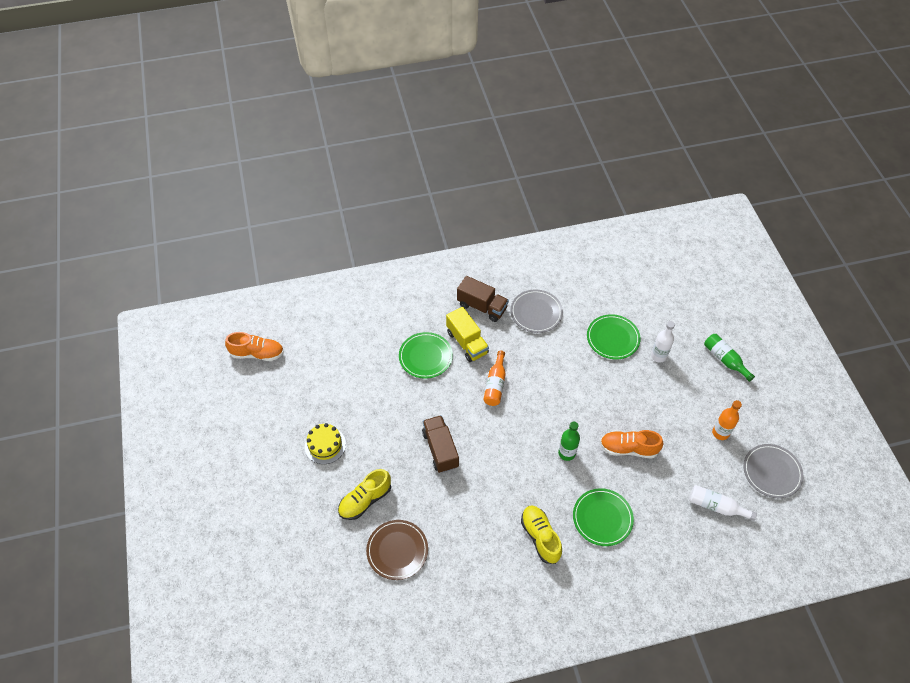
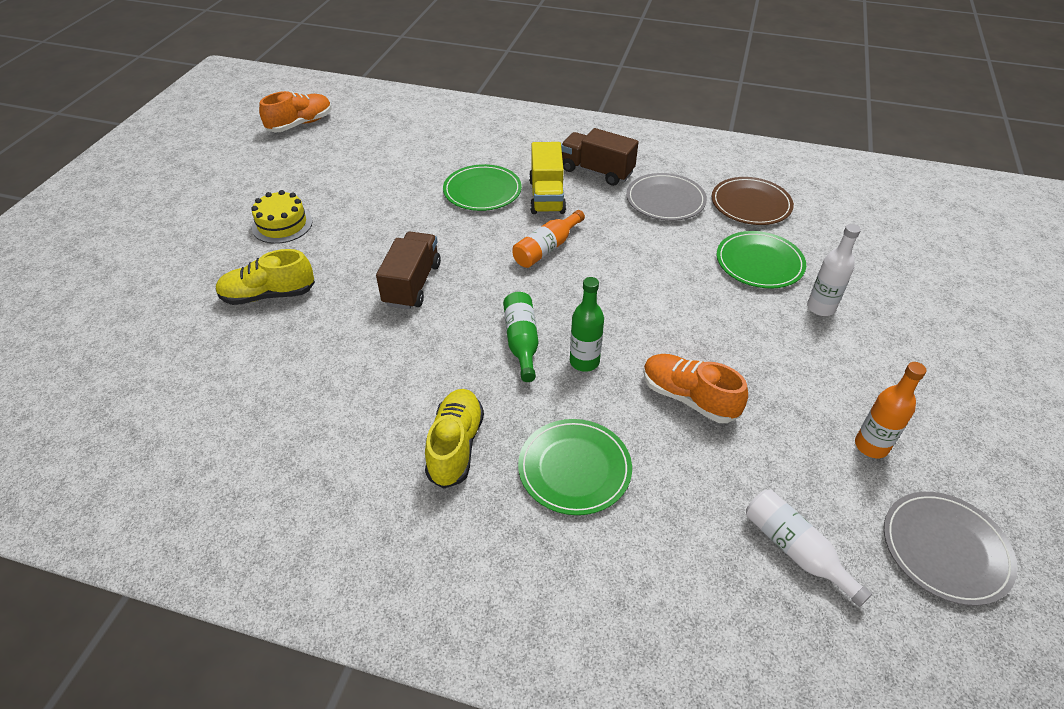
camera: 30 degrees right, 10 degrees down
(257, 353) = (300, 124): orange shoe -> orange shoe turned 75 degrees counterclockwise
(397, 550) = (249, 366): brown plate -> brown plate (751, 204)
(482, 306) = (597, 171): brown truck -> brown truck turned 150 degrees clockwise
(725, 360) = (939, 354): green bottle -> green bottle (521, 342)

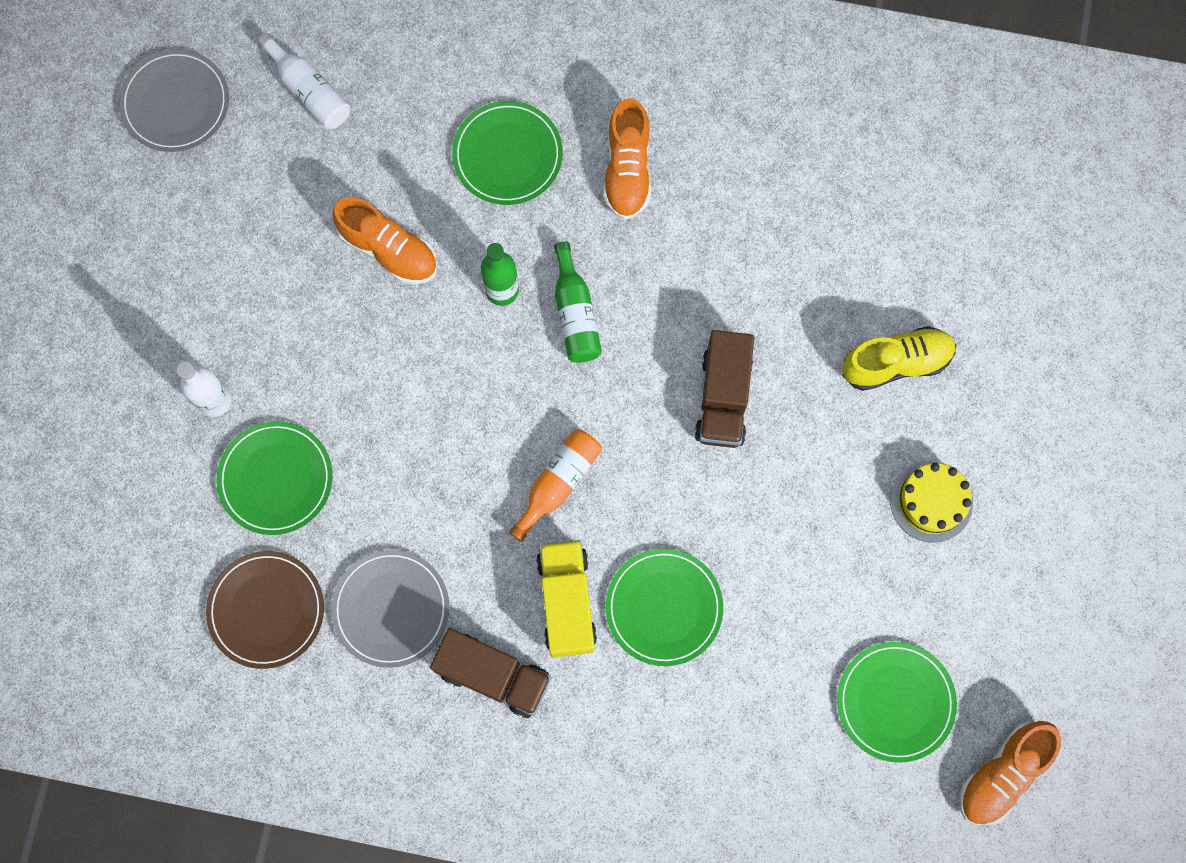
camera: 175 degrees right, 30 degrees up
(349, 149) = (895, 702): none -> green plate
(455, 446) = (627, 170): yellow shoe -> orange shoe
(871, 446) = (210, 205): orange bottle -> none

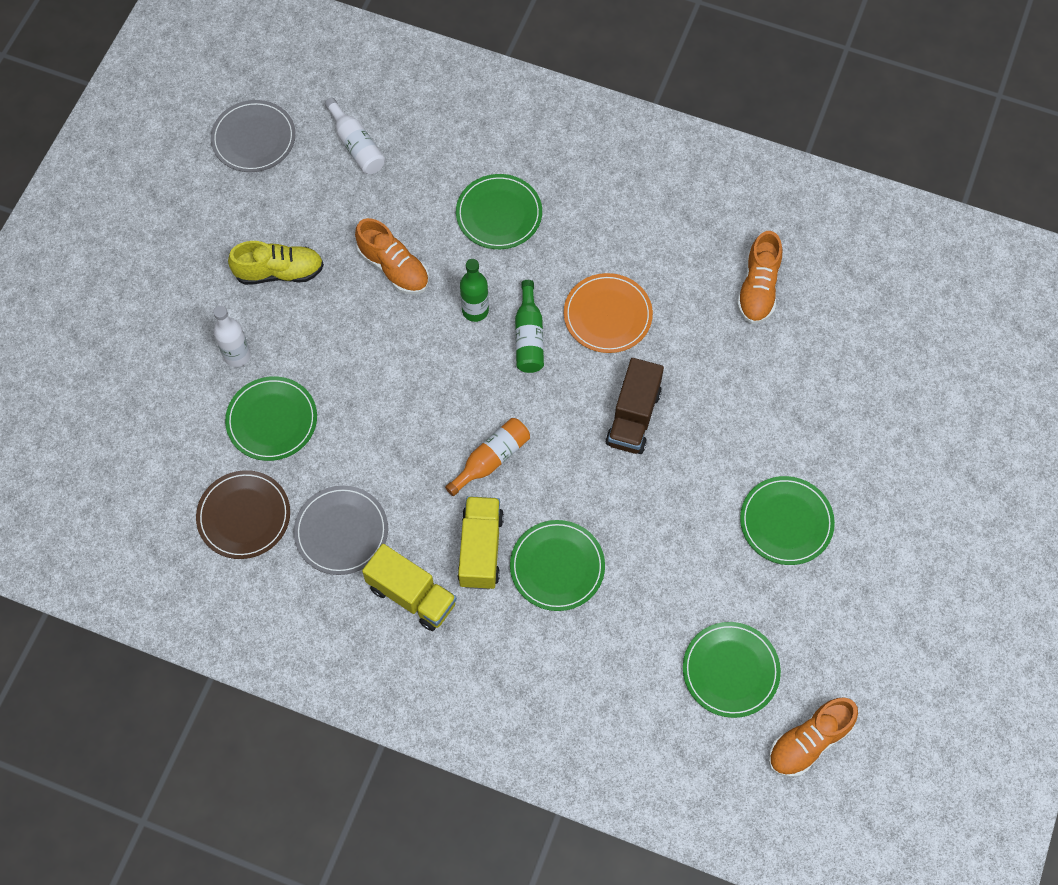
camera: 10 degrees right, 10 degrees down
(493, 675) = (412, 595): brown truck -> yellow truck
(627, 170) = (589, 239): orange shoe -> orange shoe (758, 288)
(668, 268) = (607, 315): none -> orange plate
(896, 363) = (775, 413): yellow shoe -> yellow shoe (279, 272)
(931, 501) = (786, 522): yellow cake -> green plate

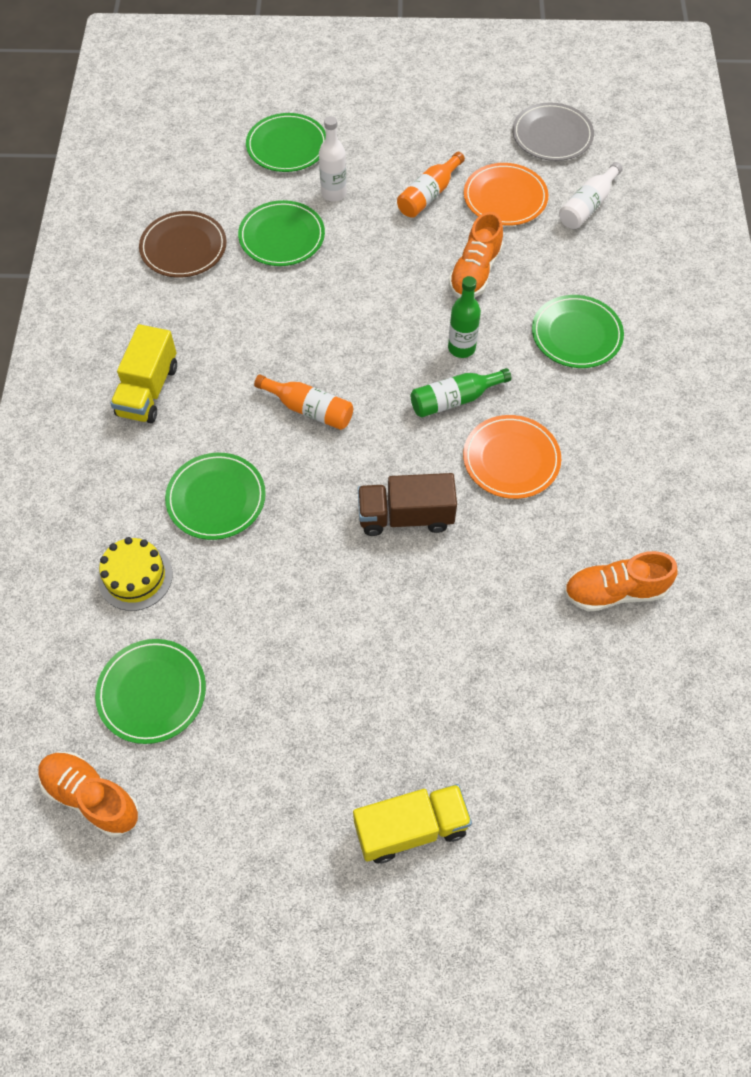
camera: 70 degrees right, 5 degrees down
(279, 272) = (429, 195): yellow shoe -> orange bottle
(314, 208) = (505, 197): none -> orange plate
(341, 531) = (193, 319): grey plate -> none
(480, 549) = (212, 429): yellow truck -> yellow truck (411, 828)
(613, 657) = (135, 577): none -> yellow cake
(786, 522) = (343, 700): green plate -> green plate (287, 146)

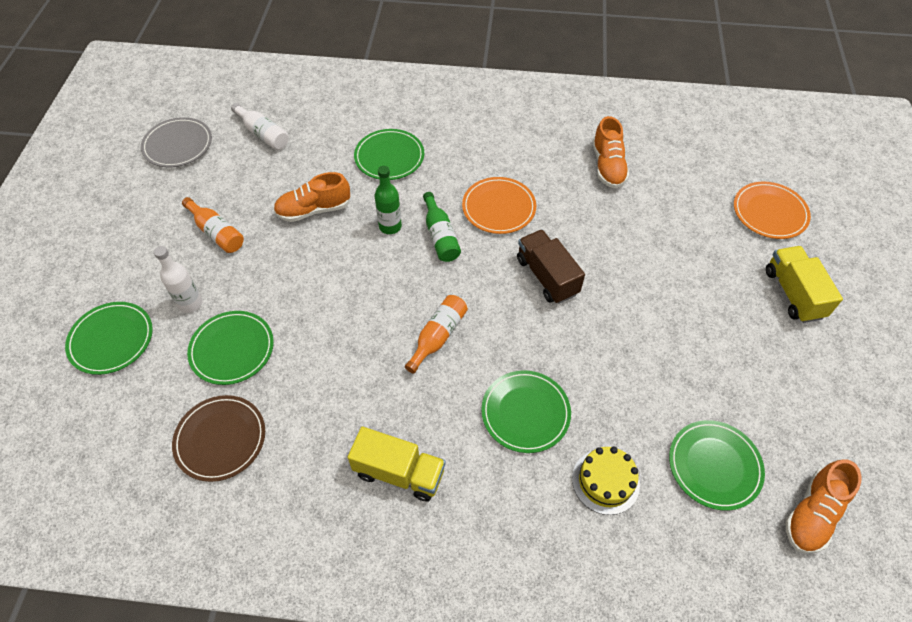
camera: 85 degrees left, 5 degrees down
(405, 516) = (547, 276): brown truck -> brown truck turned 150 degrees clockwise
(475, 273) = (314, 210): orange shoe -> orange shoe turned 135 degrees clockwise
(505, 197) = (237, 182): orange plate -> orange plate (770, 212)

